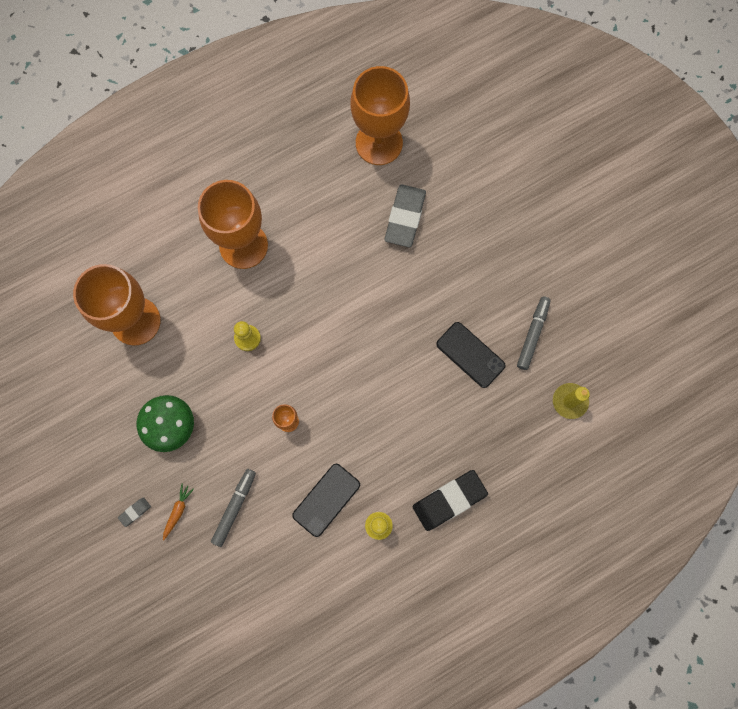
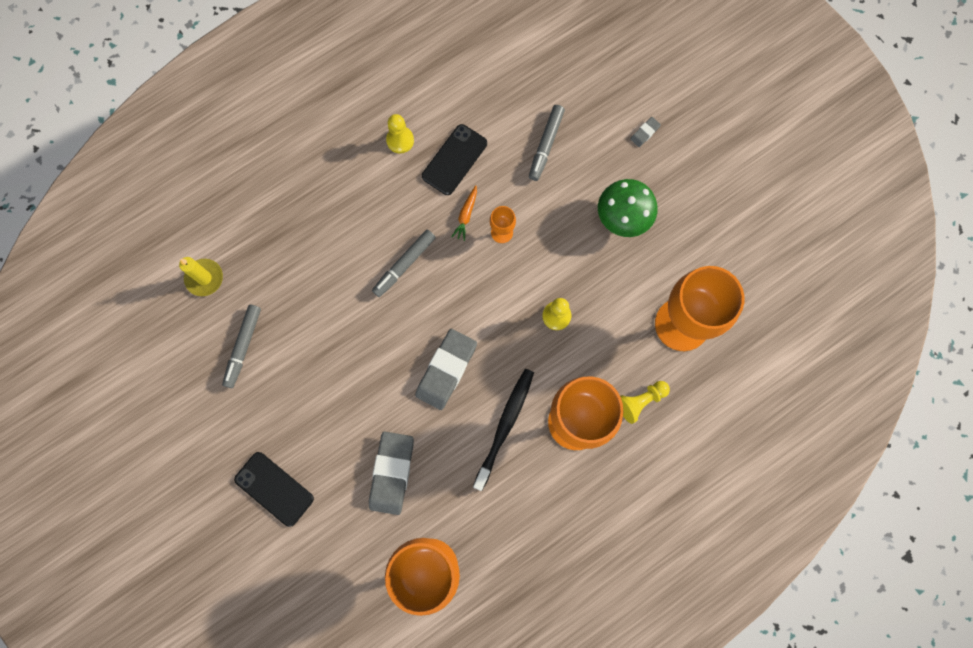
camera: 175 degrees right, 0 degrees up
(178, 511) = (602, 137): orange carrot -> orange carrot (466, 215)
(184, 258) = (640, 401): none -> yellow pawn
(305, 247) = (505, 426): none -> black toothbrush
(351, 298) = (446, 370): none -> grey eraser
(382, 398) = (404, 264): none -> grey marker
(449, 500) = (330, 169): black eraser -> none
(470, 355) = (311, 318): black phone -> black phone (274, 489)

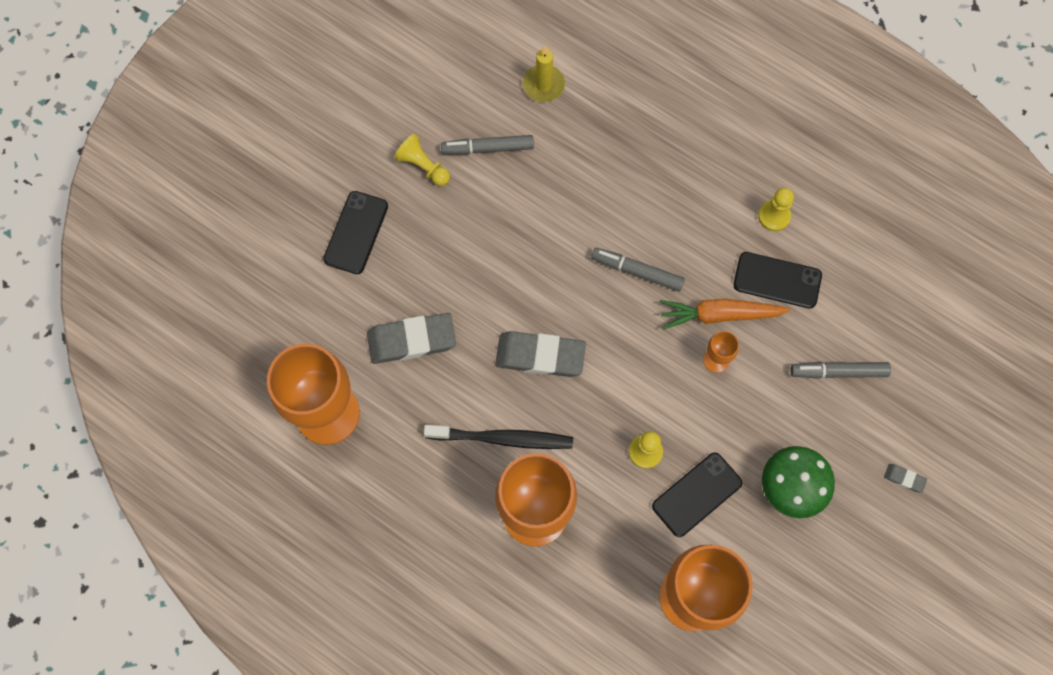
camera: 70 degrees right, 5 degrees down
(466, 215) = (719, 315): orange carrot -> orange carrot, size x1.86
(604, 290) = (697, 494): none -> black phone
(640, 401) = (585, 578): yellow pawn -> yellow pawn (423, 166)

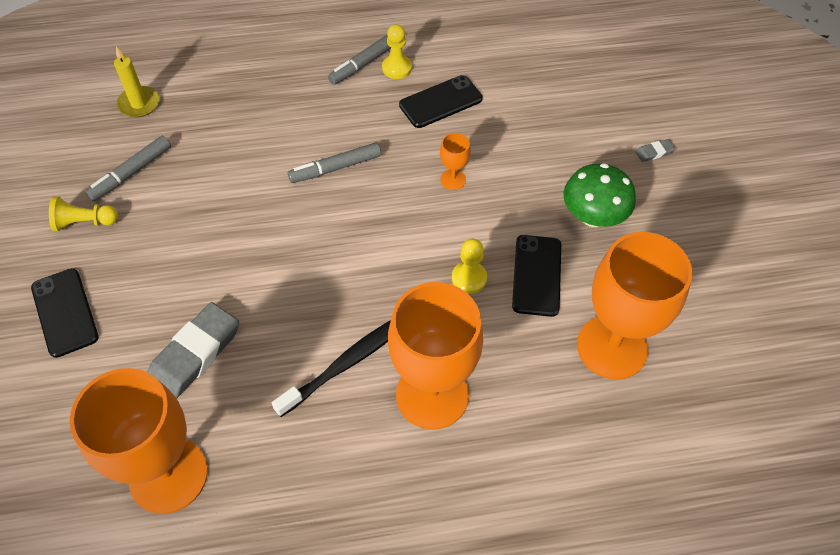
camera: 45 degrees left, 15 degrees down
(540, 356) = (318, 279): grey eraser -> none
(719, 315) = (424, 151): orange carrot -> none
(839, 372) = (542, 124): grey marker -> grey marker (365, 63)

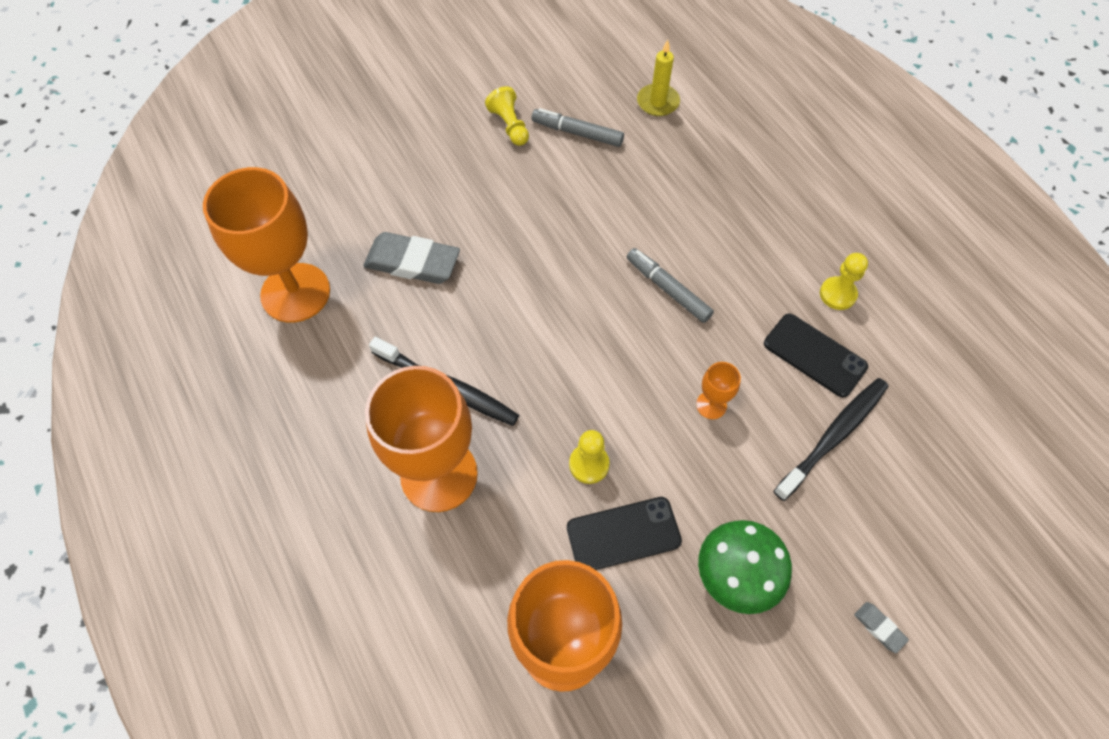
camera: 70 degrees right, 5 degrees up
(65, 312) = (417, 155): black phone -> none
(365, 63) = (825, 261): grey marker -> none
(509, 118) = (833, 436): none -> black toothbrush

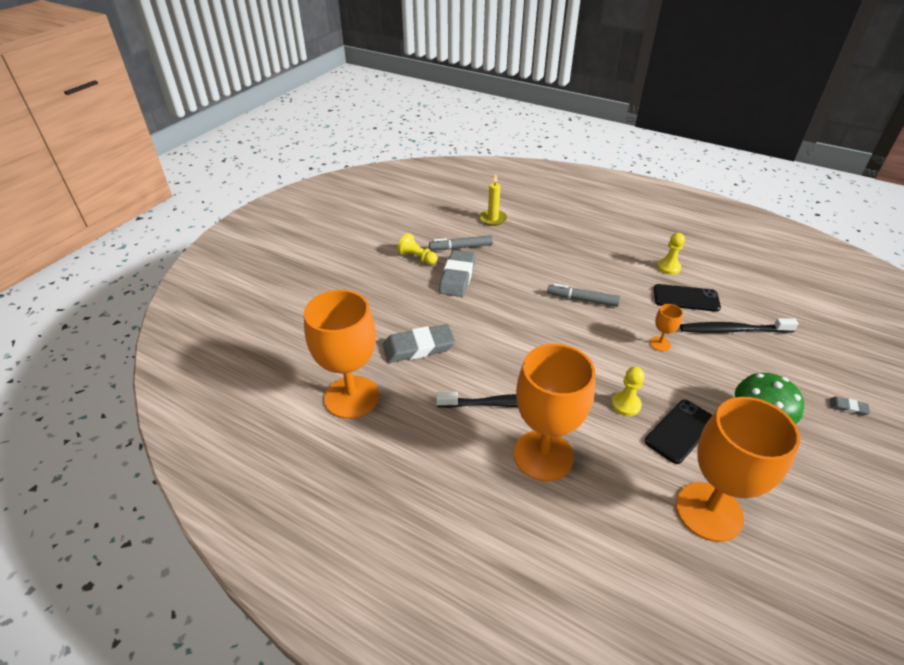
camera: 30 degrees left, 20 degrees down
(536, 179) = (457, 277): none -> grey eraser
(833, 436) = (733, 330): black toothbrush -> black toothbrush turned 105 degrees counterclockwise

